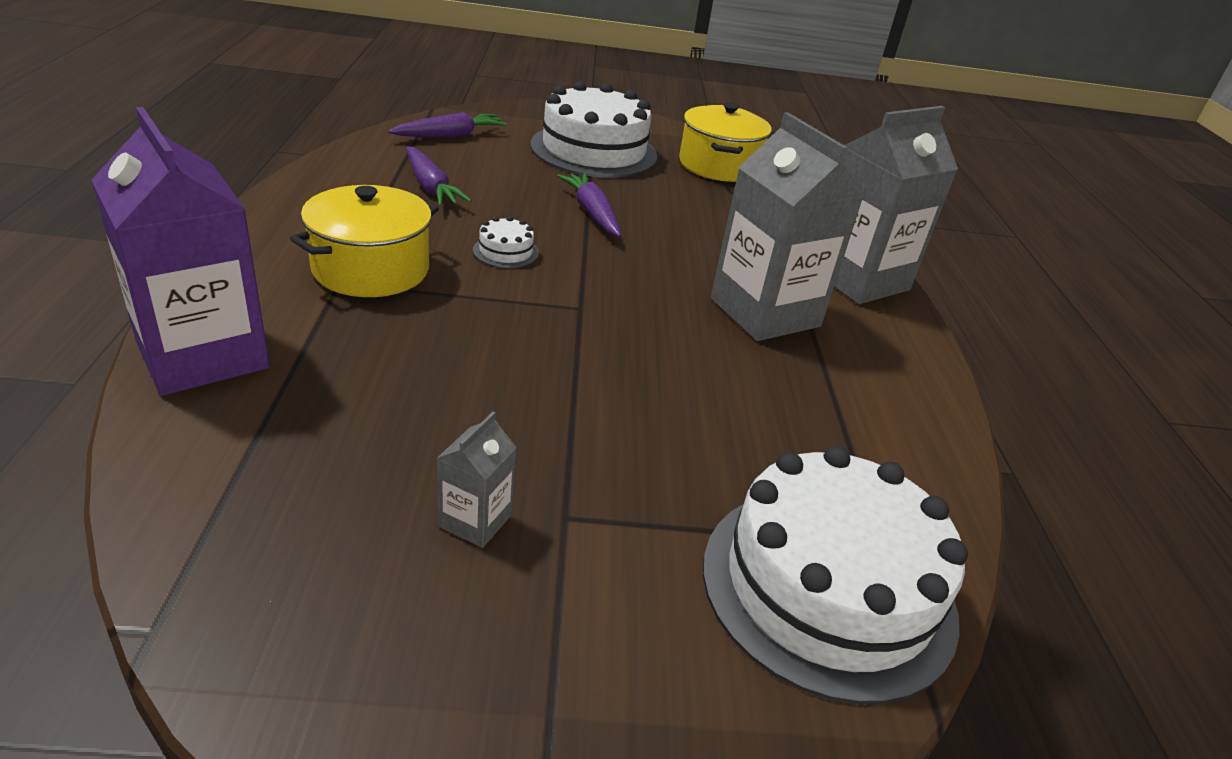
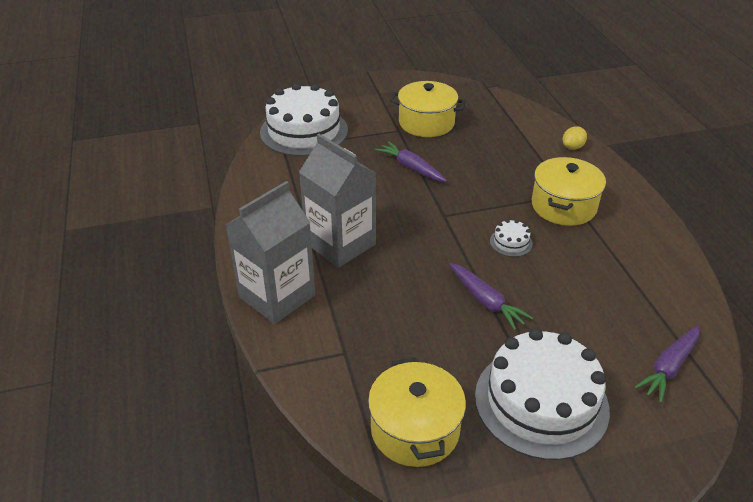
camera: 170 degrees right, 5 degrees up
(202, 355) = (572, 147): purple carton -> yellow lemon
(431, 187) = (608, 287): purple carrot -> purple carrot (411, 168)
(475, 520) = (426, 123): grey carton -> yellow pot

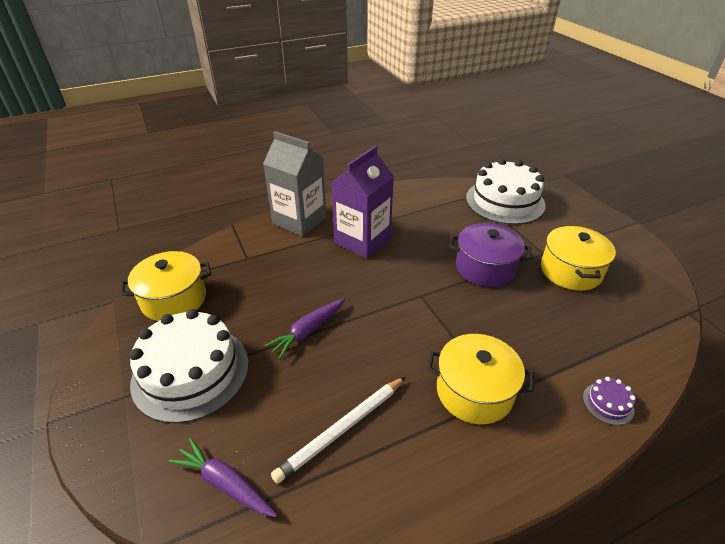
camera: 80 degrees right, 0 degrees up
(340, 244) = (362, 240): grey carton -> purple carton
(411, 168) = (485, 268): purple carrot -> purple pot
(511, 242) = (395, 346): white cake -> none
(572, 147) = (608, 403): yellow lemon -> purple cake
(606, 287) = (342, 429): none -> white pencil

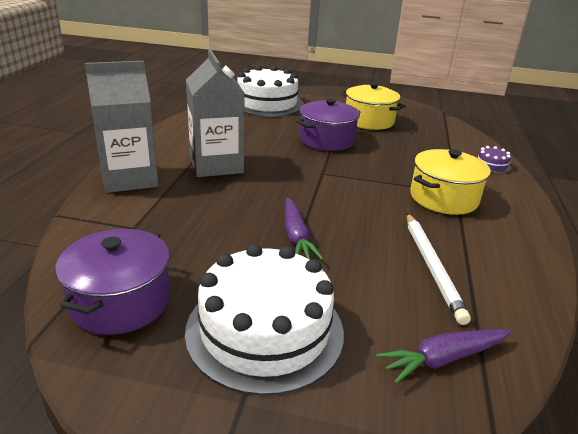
camera: 55 degrees left, 10 degrees down
(174, 299) = (120, 301): yellow pot -> purple pot
(362, 240) = (216, 165): purple carton -> grey carton

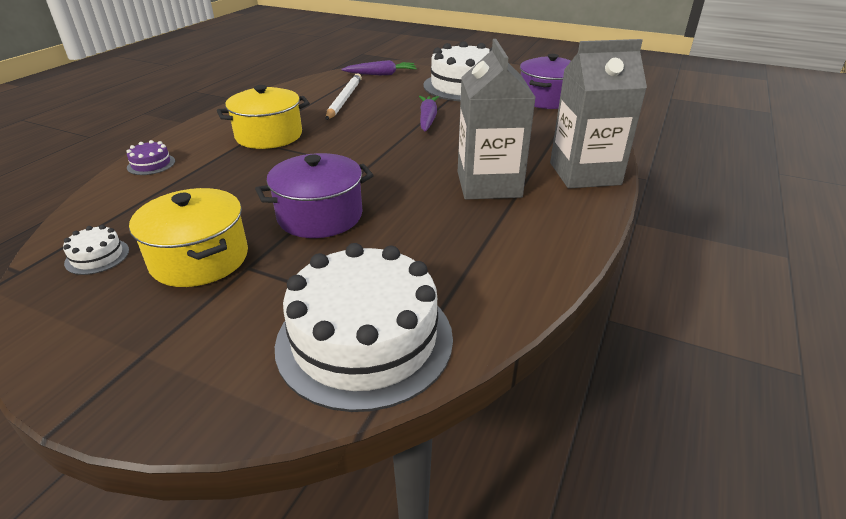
camera: 165 degrees left, 5 degrees up
(420, 120) = (97, 256): none -> white cake

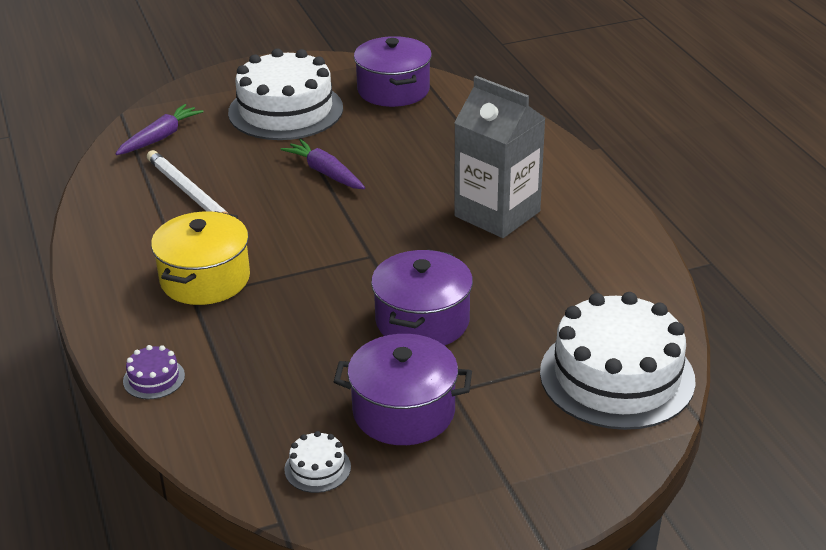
camera: 45 degrees left, 0 degrees up
(199, 259) = (403, 411): yellow pot -> purple pot
(584, 173) = (548, 162): grey carton -> none

